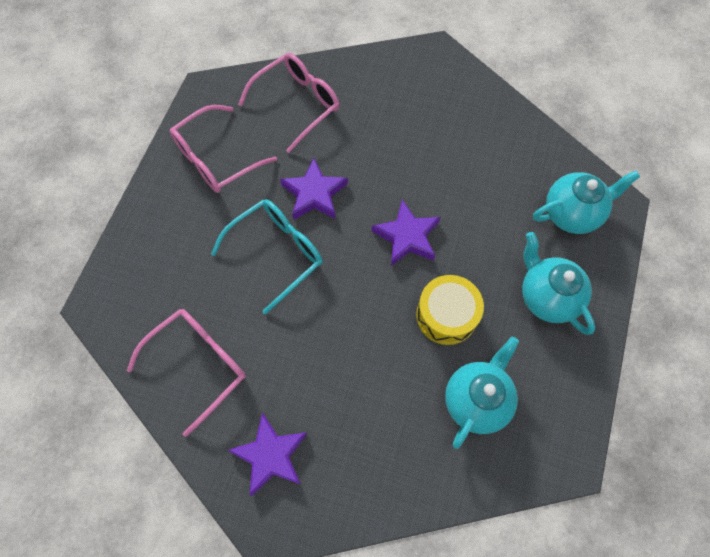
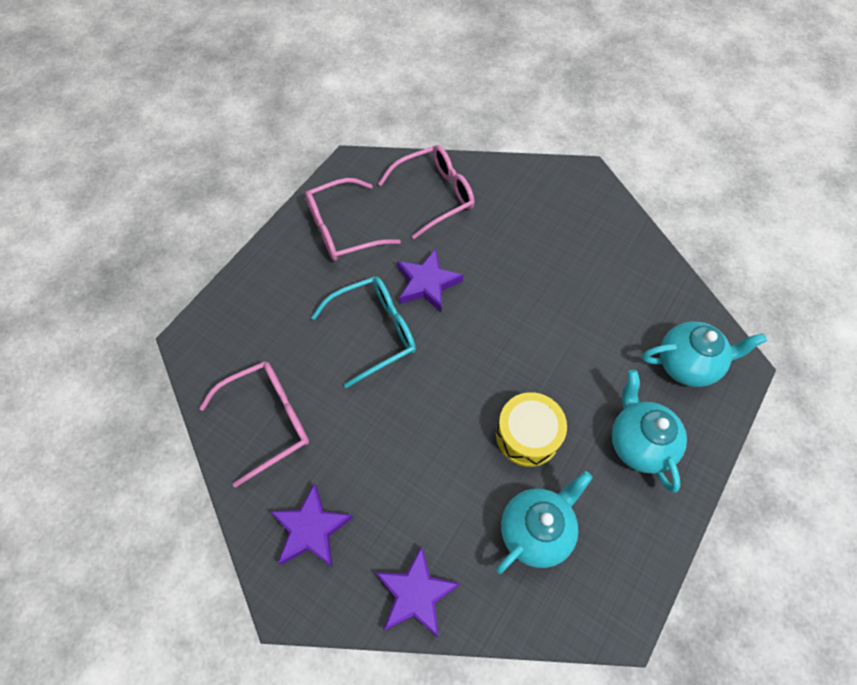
camera: 15 degrees right, 5 degrees down
(407, 236) = (508, 346): purple star -> purple star (416, 594)

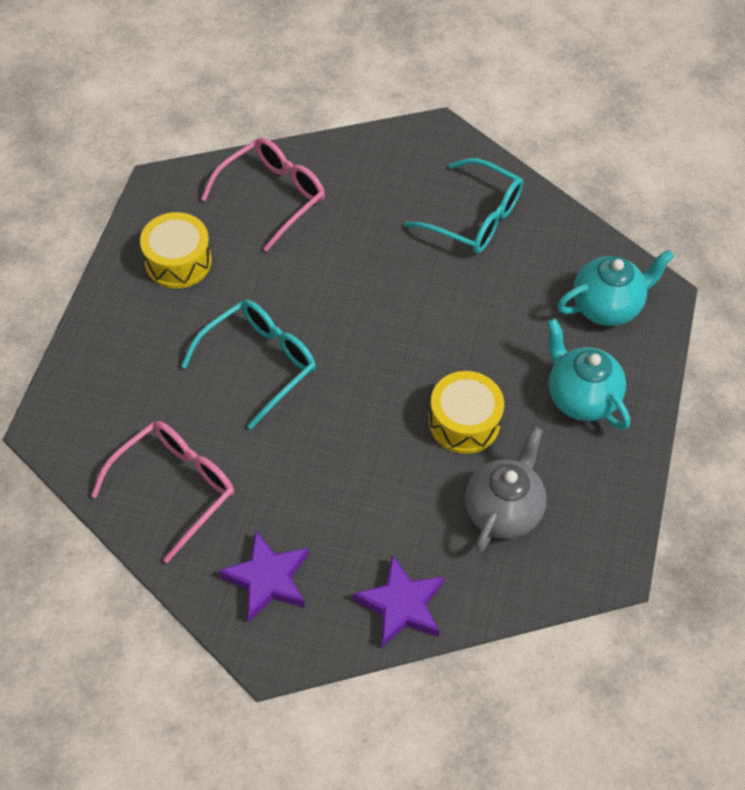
camera: 20 degrees left, 5 degrees down
(342, 229) = (178, 261): pink glasses -> yellow drum
(427, 283) = (300, 296): purple star -> none
(536, 530) = (503, 510): turquoise teapot -> grey teapot
(594, 255) = (475, 218): none -> turquoise glasses

